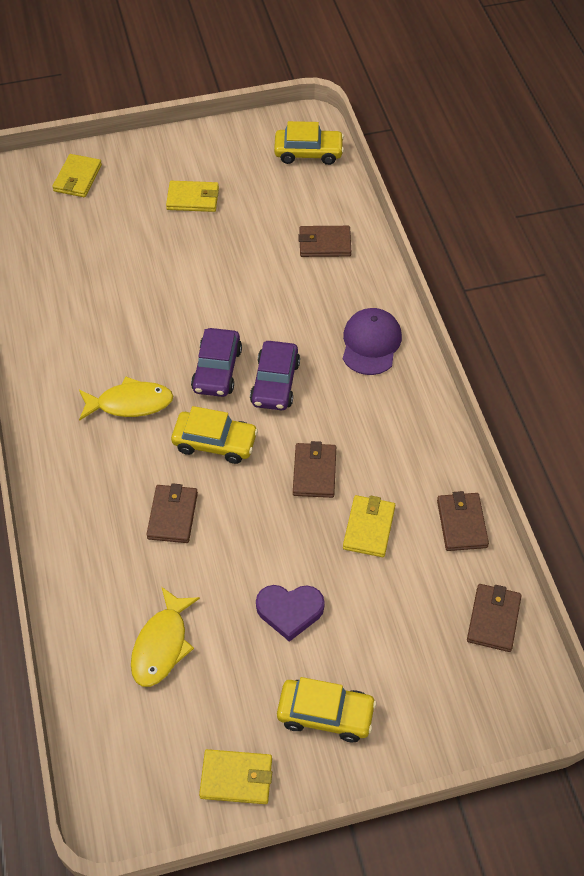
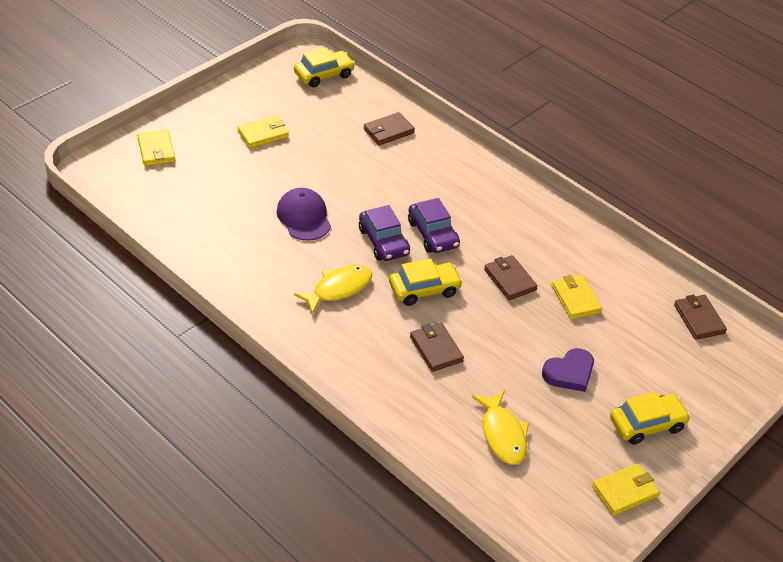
camera: 35 degrees left, 10 degrees down
(371, 343) = (477, 183): purple cap -> purple cap (304, 217)
(462, 523) = (631, 271): brown wallet -> none

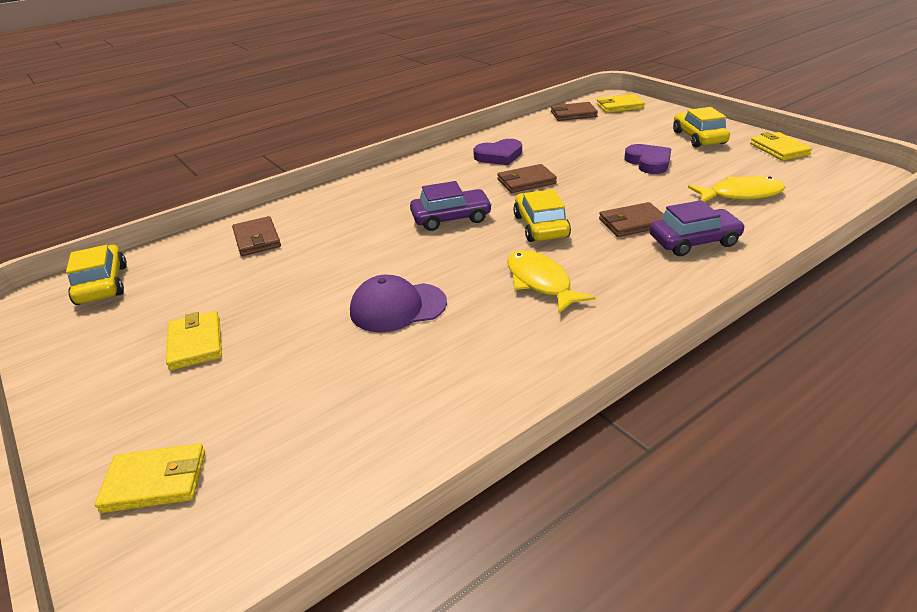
camera: 75 degrees left, 10 degrees down
(383, 241) = (458, 249): purple car -> purple car (694, 241)
(566, 259) = (499, 156): none -> purple heart
(575, 299) = (552, 155): yellow wallet -> yellow wallet (619, 106)

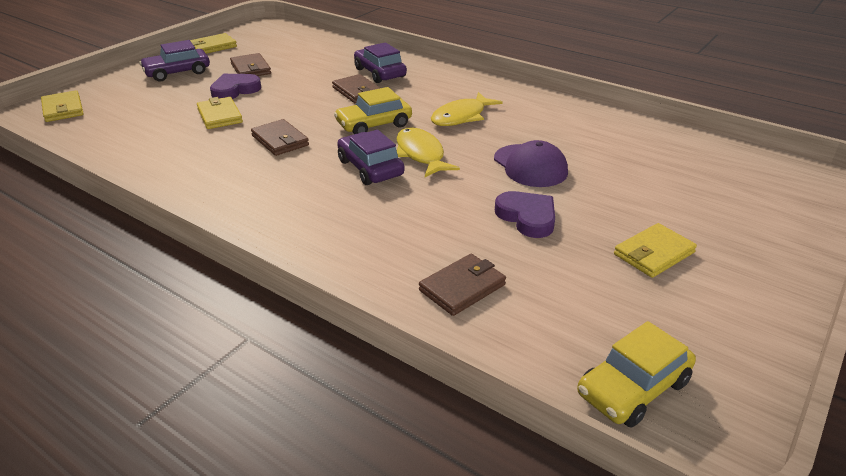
camera: 110 degrees left, 0 degrees up
(155, 481) = (774, 211): yellow wallet -> yellow wallet (220, 116)
(499, 156) = (207, 163): purple heart -> purple heart (527, 217)
(573, 114) = (77, 133): brown wallet -> brown wallet (250, 69)
(698, 137) = (177, 72): yellow car -> purple car
(740, 194) = (301, 59): yellow fish -> yellow fish (421, 154)

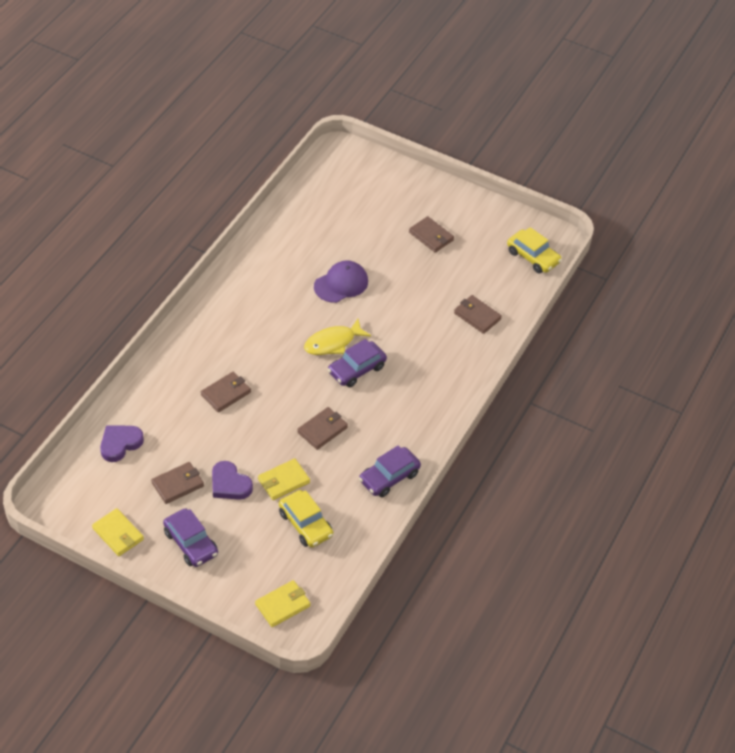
camera: 100 degrees left, 15 degrees up
(374, 125) = (288, 375): yellow car -> yellow car (305, 524)
(380, 73) = (182, 382): purple car -> purple car (389, 477)
(461, 117) = (268, 322): yellow fish -> none
(527, 217) = (404, 287): purple heart -> purple heart (120, 444)
(653, 253) = (431, 236): yellow wallet -> brown wallet

